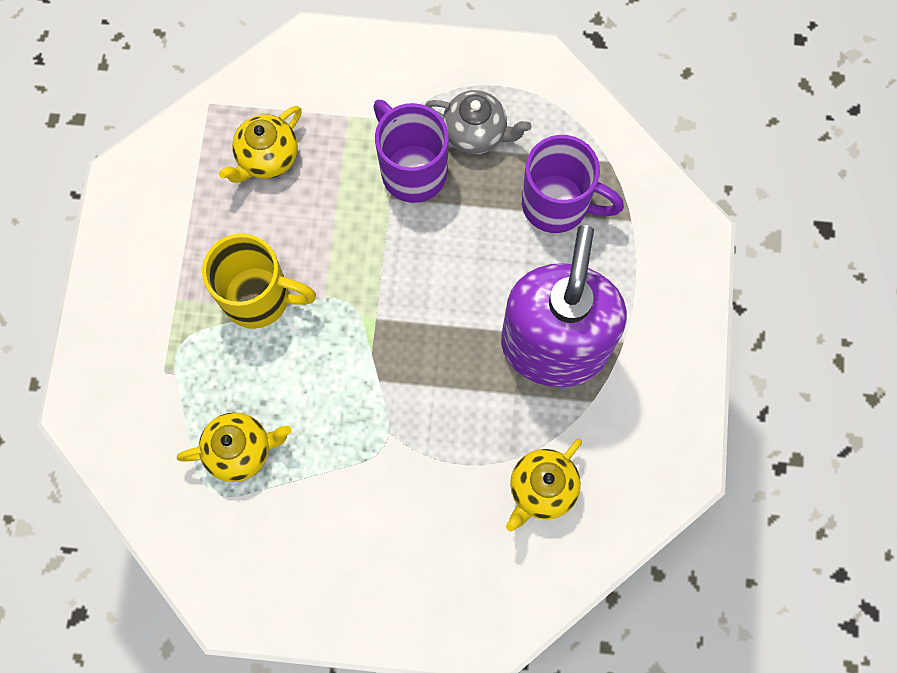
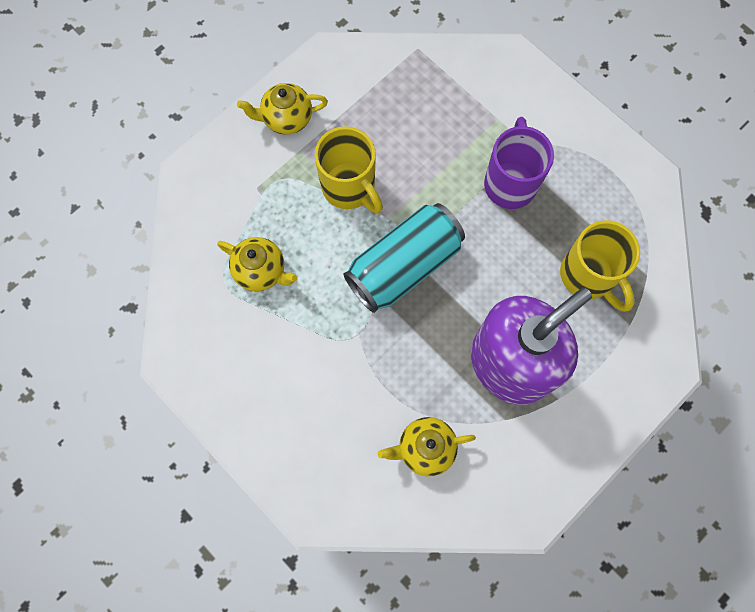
camera: 40 degrees right, 0 degrees up
(267, 158) = (425, 107): yellow teapot -> yellow teapot (286, 119)
(377, 332) = (404, 266): none -> turquoise can
(476, 133) = (571, 190): grey teapot -> none
(558, 204) = (588, 276): purple mug -> yellow mug

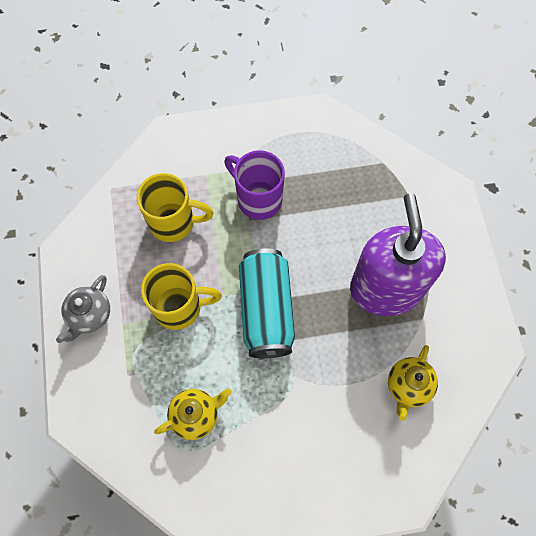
camera: 55 degrees left, 5 degrees down
(286, 119) = (90, 315): yellow teapot -> grey teapot
(588, 276) = (359, 197): yellow mug -> yellow mug (174, 222)

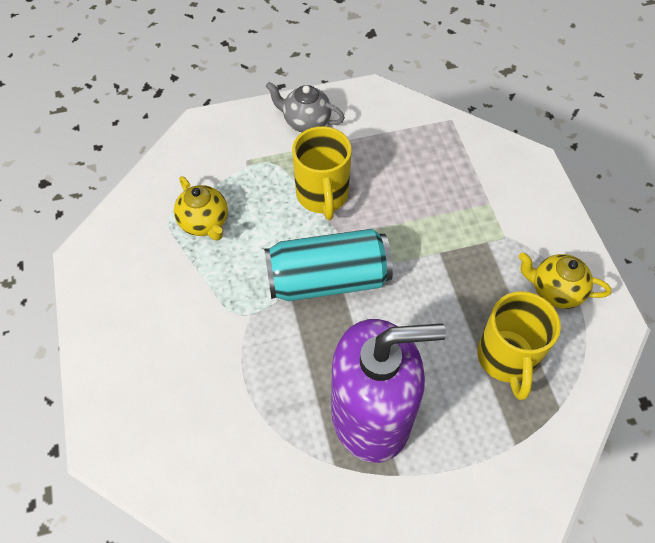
camera: 85 degrees right, 10 degrees down
(174, 222) = (422, 179): yellow mug -> yellow mug (506, 359)
(258, 199) = (470, 259): purple mug -> none
(408, 386) = (242, 447): yellow teapot -> yellow teapot (555, 291)

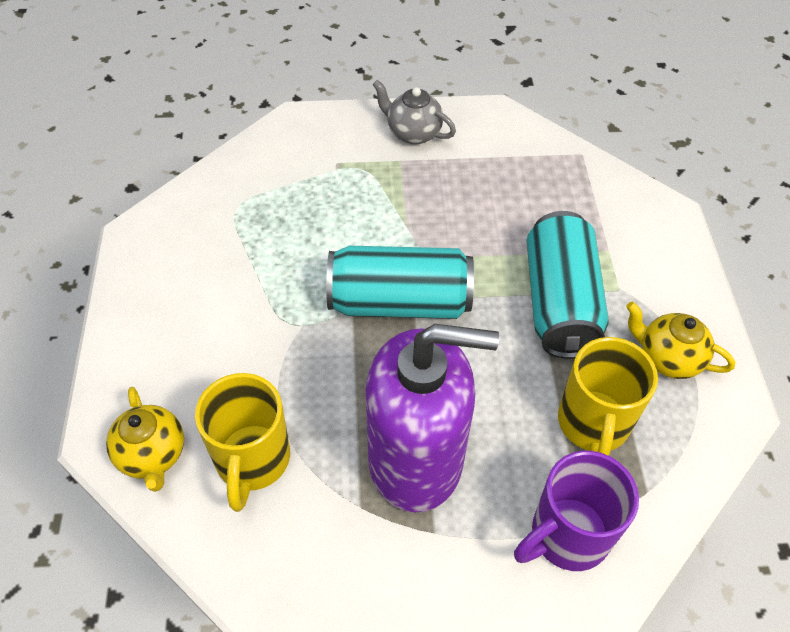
camera: 10 degrees right, 5 degrees down
(204, 223) = (274, 221): yellow teapot -> yellow teapot (152, 455)
(322, 196) = (414, 213): yellow mug -> yellow mug (252, 461)
(459, 257) = (560, 302): none -> turquoise can
(504, 457) = (567, 536): none -> purple mug

